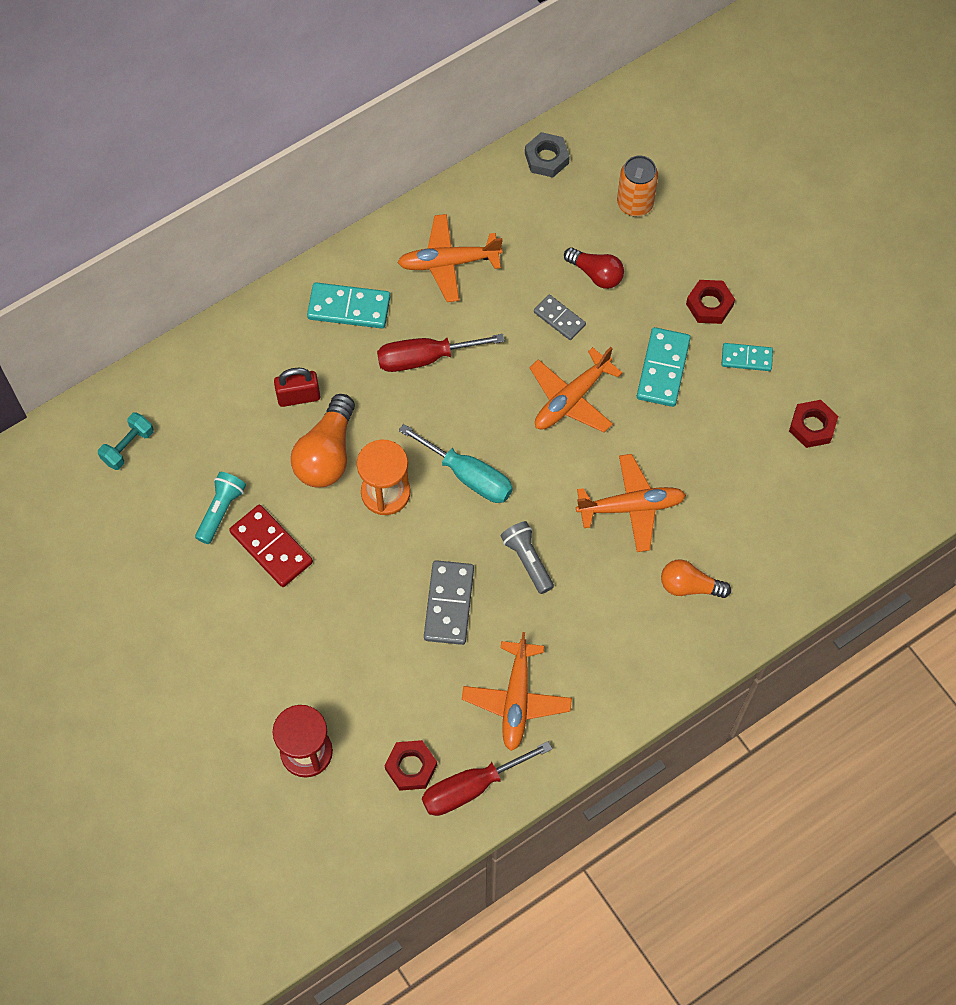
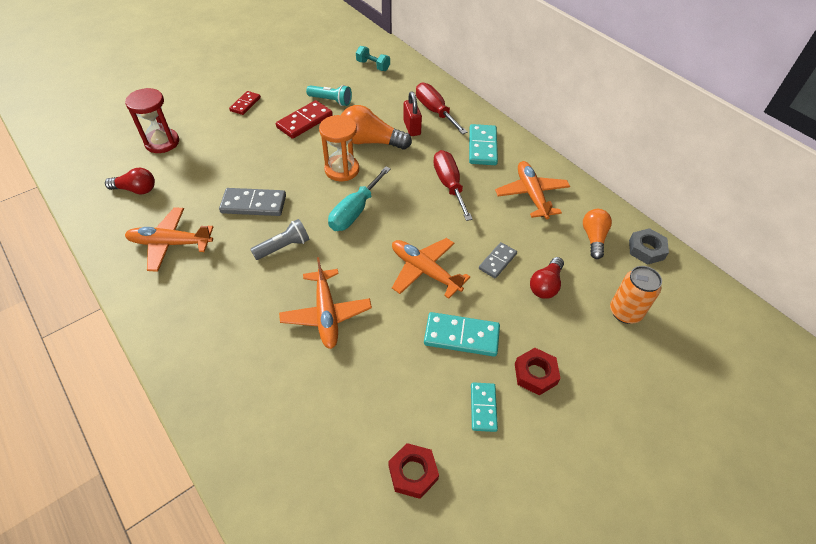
camera: 85 degrees right, 15 degrees down
(218, 640) = (245, 104): none -> red domino
(411, 767) = (136, 190): red nut -> red light bulb
(471, 787) = (110, 220): red screwdriver -> red screwdriver (435, 111)
(689, 586) = (247, 359): orange light bulb -> orange light bulb (593, 238)

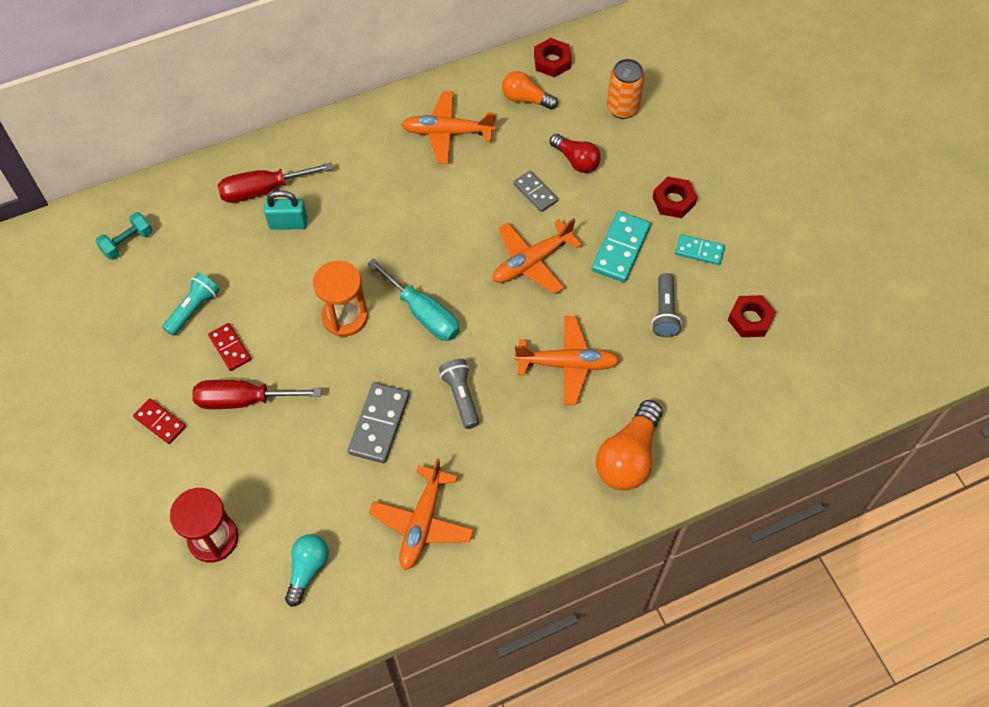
camera: 75 degrees left, 10 degrees up
(136, 190) = (307, 569): red light bulb -> turquoise light bulb
(305, 122) = (230, 348): red domino -> red domino, size x0.63
(370, 142) = (300, 275): orange light bulb -> orange light bulb (628, 457)
(400, 385) = (664, 312): none -> grey flashlight
(412, 128) = (288, 223): red padlock -> turquoise padlock
(449, 185) = (407, 208): red screwdriver -> red screwdriver (243, 400)
(482, 147) = (351, 157): turquoise domino -> none
(646, 249) = (552, 61): grey nut -> red nut

